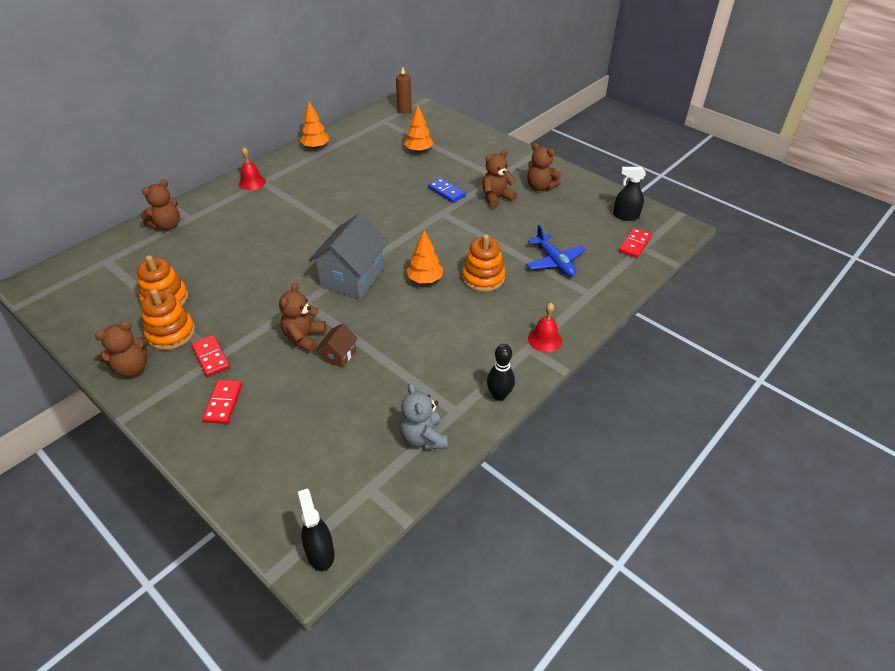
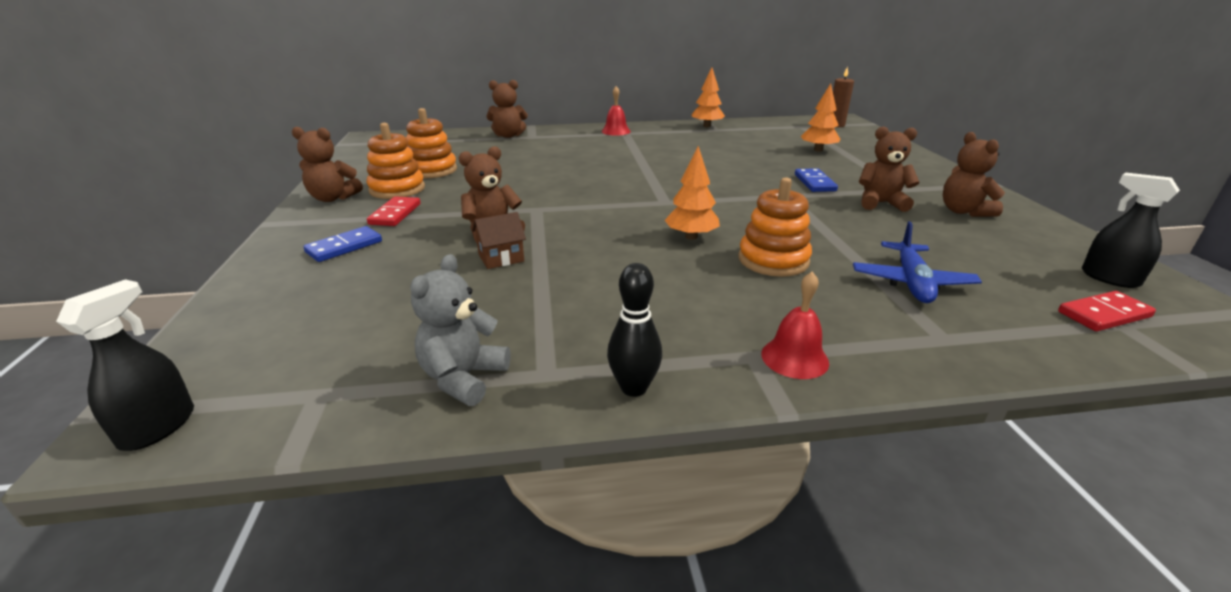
camera: 40 degrees right, 15 degrees down
(223, 403) = (344, 247): red domino -> blue domino
(352, 278) = (610, 209): grey house -> none

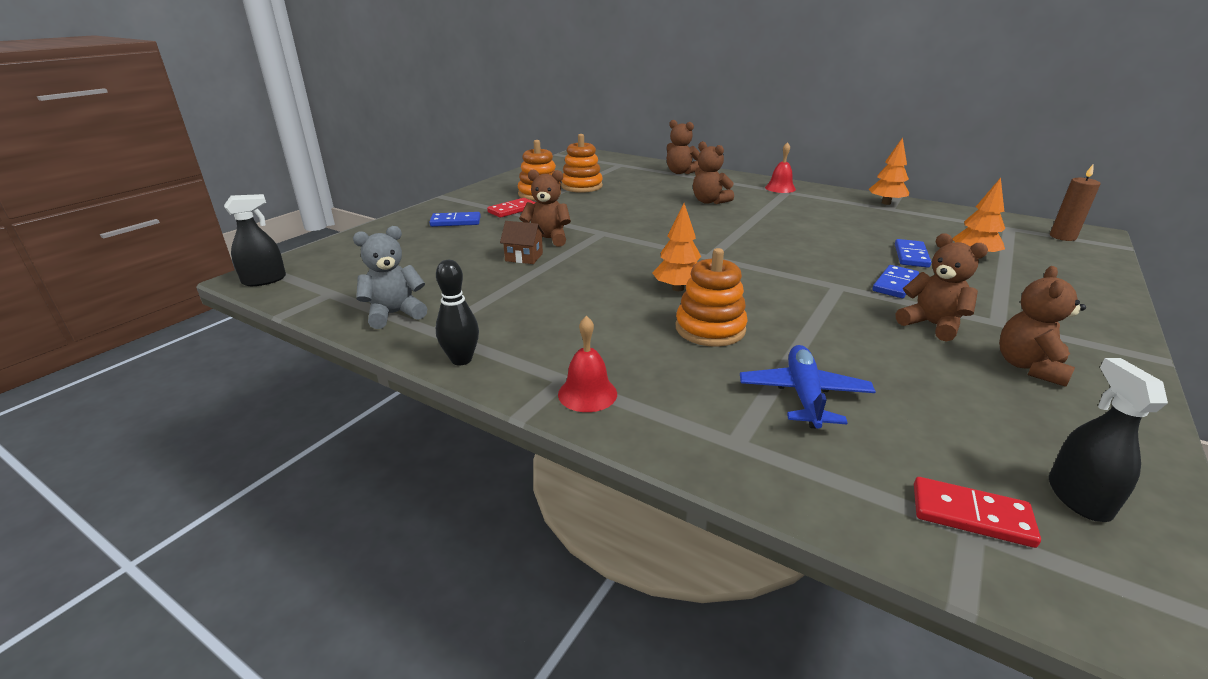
camera: 40 degrees right, 0 degrees up
(333, 198) = (496, 190): brown teddy bear -> brown teddy bear (709, 201)
(787, 160) = (911, 256): none -> blue domino
(911, 282) = (803, 395): blue plane -> blue plane turned 135 degrees clockwise

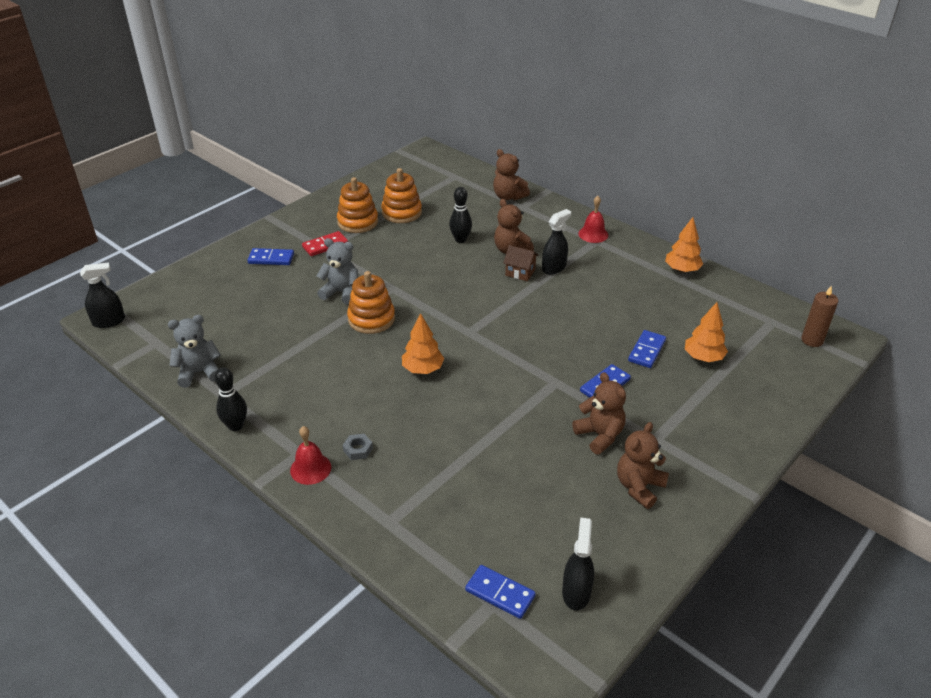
camera: 10 degrees right, 10 degrees up
(524, 257) = (314, 315): brown house -> brown house (520, 272)
(547, 239) = (341, 292): brown teddy bear -> grey teddy bear
(642, 367) = (358, 449): none -> grey nut
(653, 198) = (460, 239): none -> black bowling pin
(710, 329) = (425, 418): orange stacking toy -> orange stacking toy (371, 319)
(761, 209) = (554, 268): none -> black spray bottle
(803, 395) = (456, 489): blue plane -> none
(971, 515) = (500, 593): red domino -> blue domino

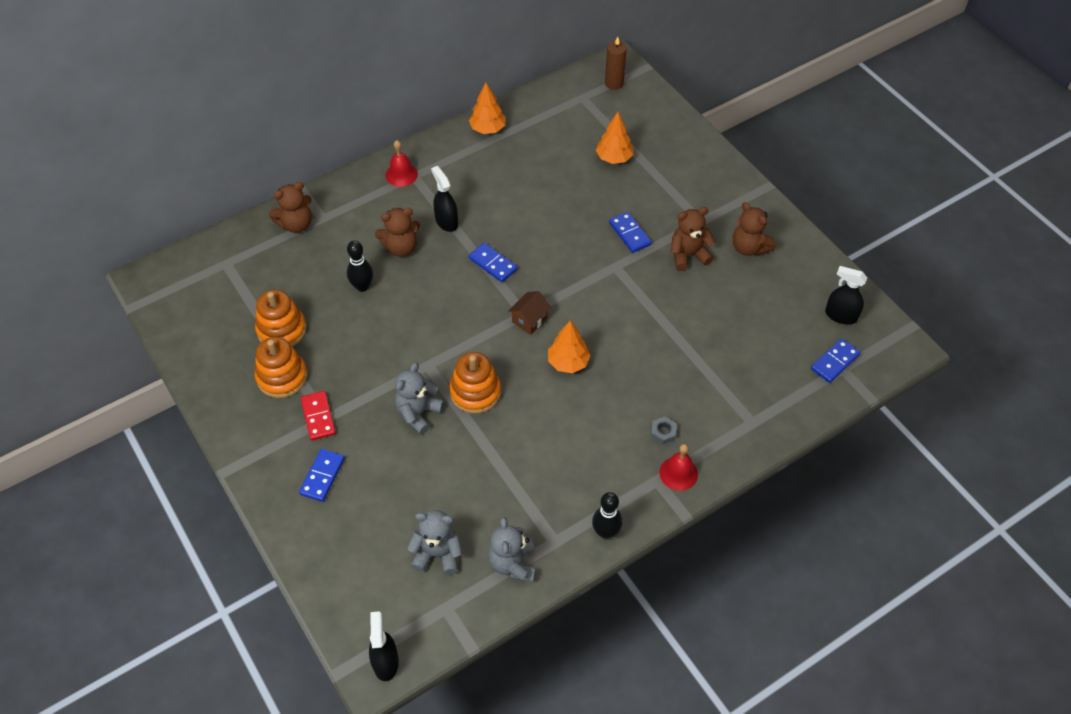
camera: 75 degrees left, 15 degrees up
(206, 329) = (437, 554): none -> grey teddy bear
(520, 272) = (443, 250): brown house -> brown house (529, 320)
(647, 351) = (594, 191): blue domino -> blue domino (493, 264)

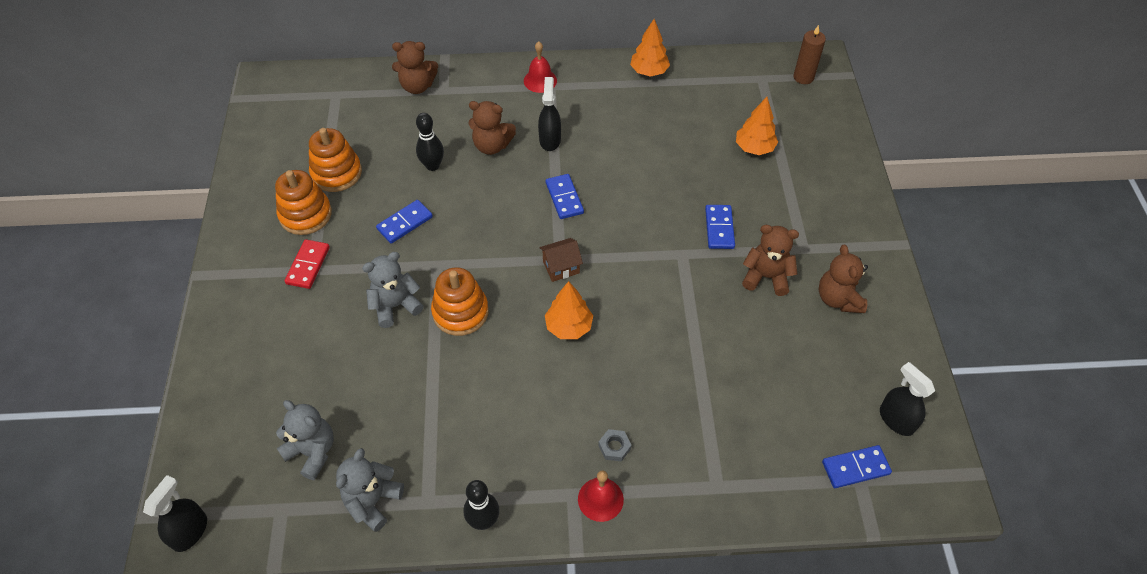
camera: 30 degrees right, 0 degrees up
(322, 476) = (271, 322): blue domino -> blue domino (405, 223)

